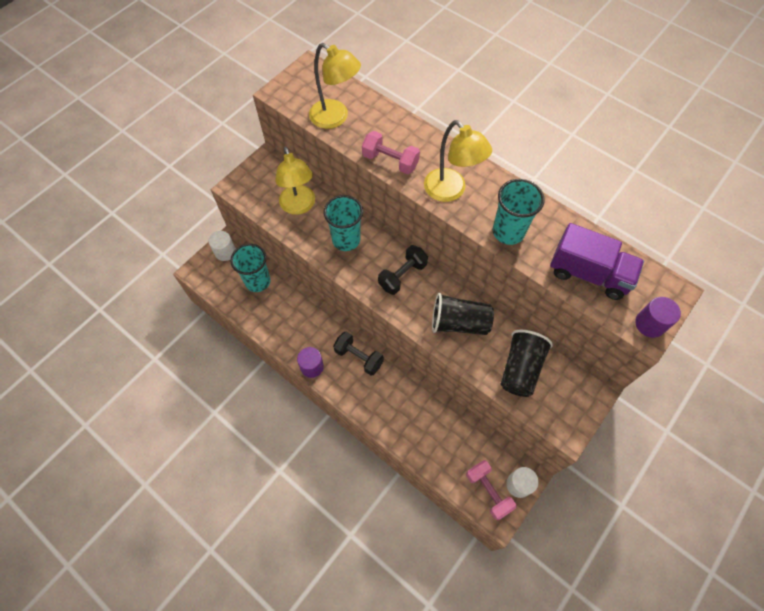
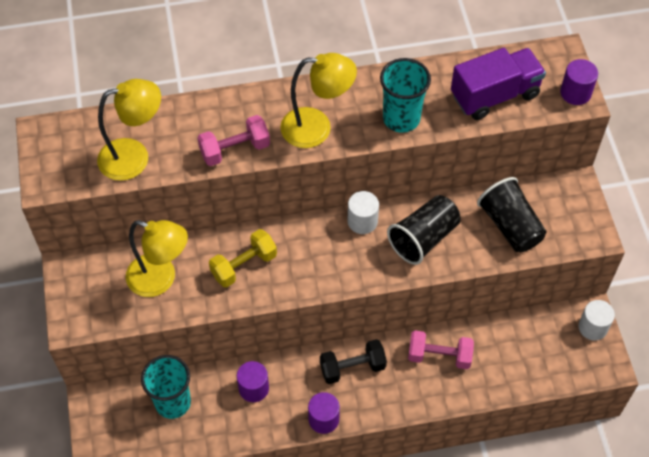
camera: 50 degrees left, 5 degrees down
(225, 252) = (102, 410): white cylinder -> white cylinder (362, 221)
(300, 315) = (253, 388): none -> purple cylinder
(346, 240) = (244, 265): turquoise cup -> yellow dumbbell
(402, 275) = (331, 247): black dumbbell -> none
(488, 491) = (579, 357): pink dumbbell -> pink dumbbell (439, 356)

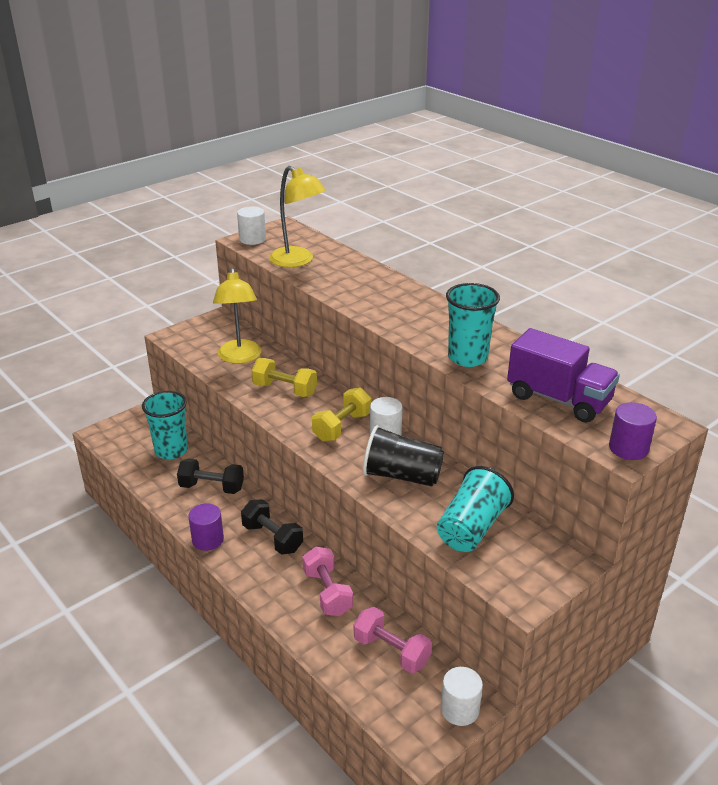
camera: 60 degrees right, 25 degrees down
(51, 174) = (252, 239): none -> white cylinder
(235, 149) = (347, 295): pink dumbbell -> pink dumbbell (391, 651)
(253, 388) = (212, 487): purple cylinder -> black dumbbell
(317, 128) = (409, 322): yellow lamp -> none
(331, 248) = (342, 427): none -> yellow dumbbell
(510, 226) = (471, 528): black cup -> turquoise cup

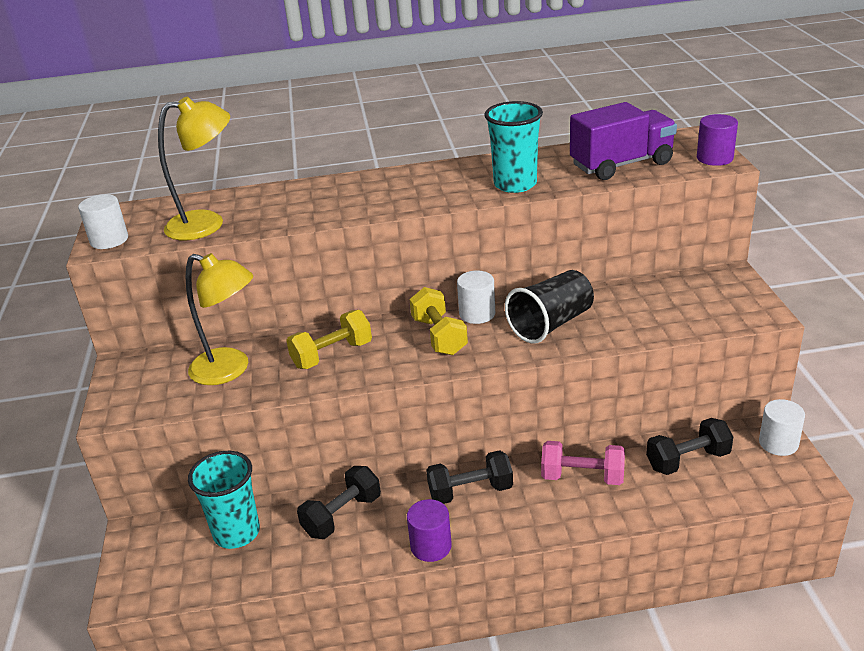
camera: 55 degrees left, 0 degrees up
(391, 651) = (687, 460): pink dumbbell -> black dumbbell
(471, 528) = (656, 310): turquoise cup -> none

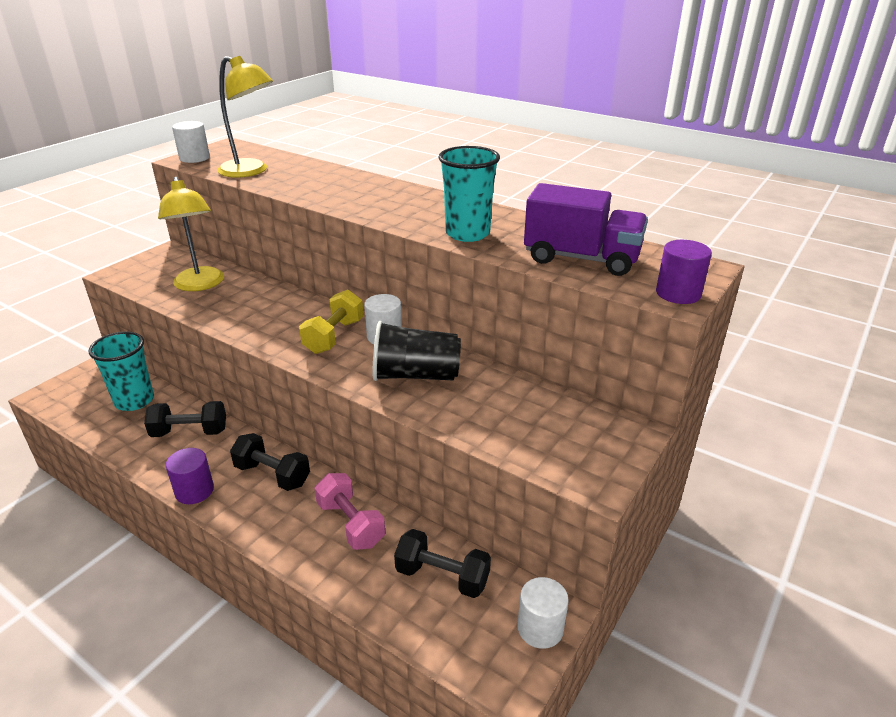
camera: 40 degrees right, 0 degrees up
(332, 355) = (259, 309): yellow dumbbell -> none

